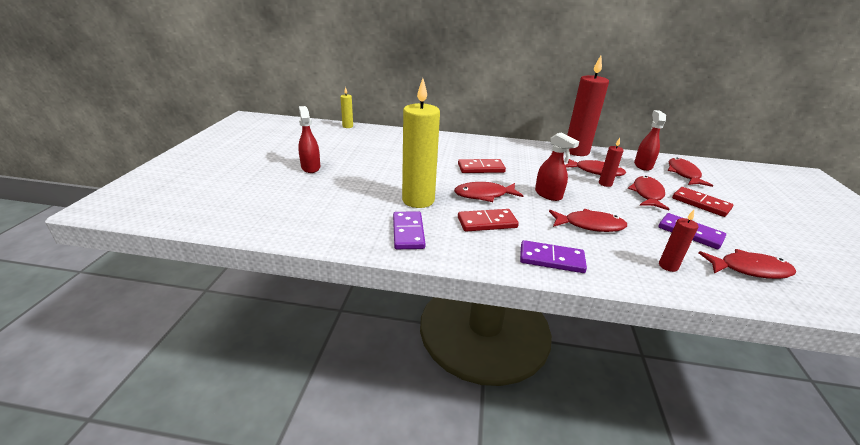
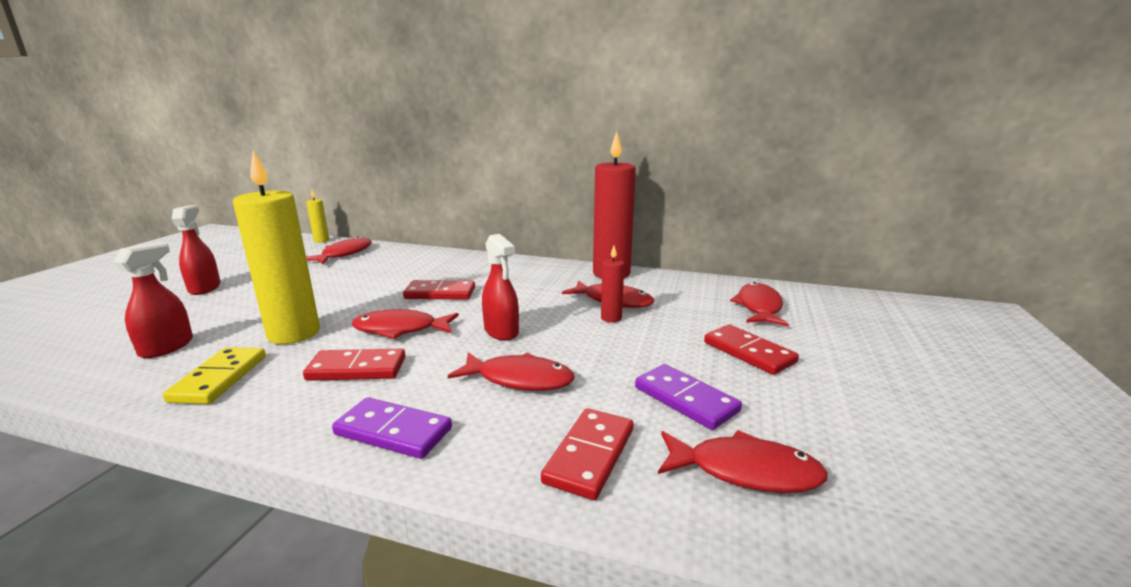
camera: 10 degrees right, 10 degrees down
(408, 232) = (219, 378): purple domino -> yellow domino
(643, 165) = (700, 294): red spray bottle -> red spray bottle (167, 347)
(647, 194) = (667, 335): red fish -> red fish (344, 254)
(668, 266) = (589, 455): red candle -> red domino

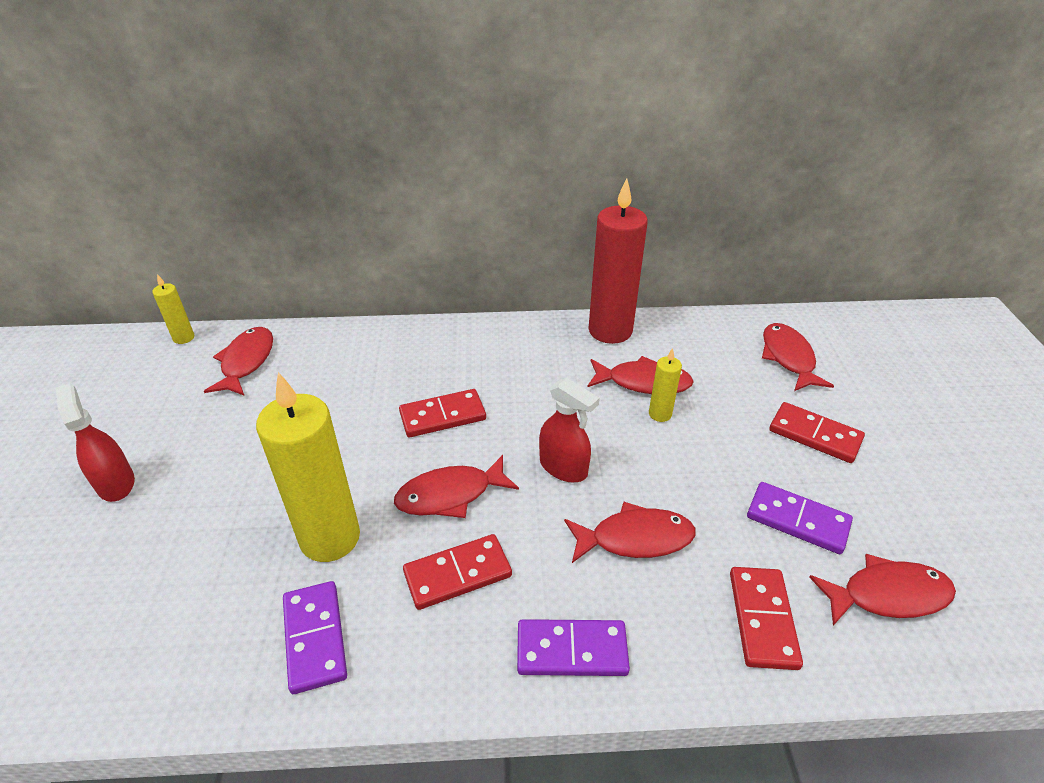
camera: 20 degrees left, 20 degrees up
(167, 347) = (190, 608): red spray bottle -> none
(219, 378) = (314, 638): yellow domino -> purple domino
(611, 318) = (660, 414): red candle -> yellow candle

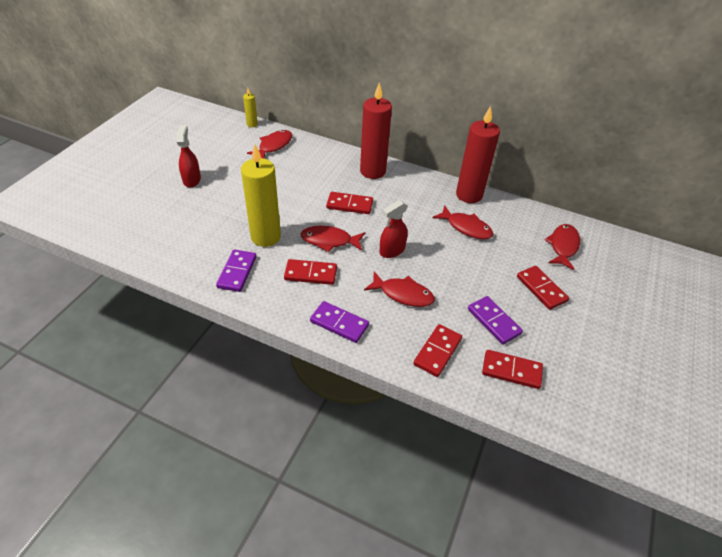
camera: 25 degrees right, 5 degrees up
(443, 346) = (372, 171): none -> red candle
(563, 467) = (392, 250): red spray bottle -> red spray bottle turned 75 degrees clockwise
(660, 414) = (462, 246): yellow candle -> none
(887, 595) = (511, 371): red fish -> red domino

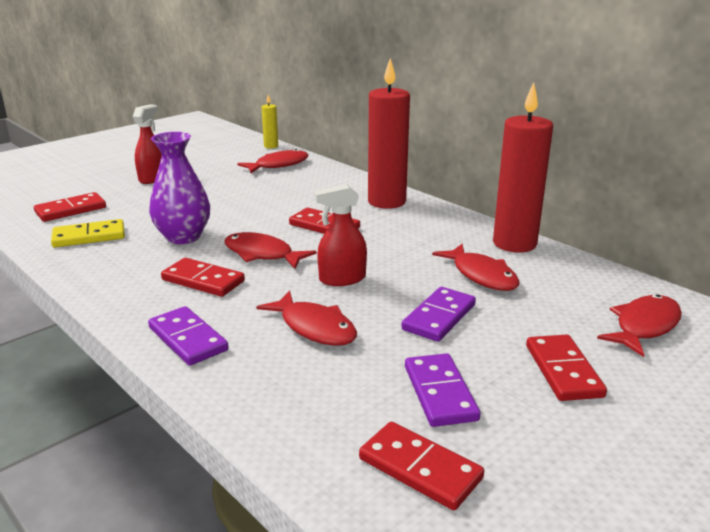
camera: 25 degrees right, 20 degrees down
(199, 252) = (89, 236): none -> yellow domino
(237, 272) = (112, 261): purple domino -> purple domino (439, 317)
(265, 237) = (183, 237): yellow candle -> purple vase
(437, 351) = (307, 408): red domino -> red domino (71, 210)

